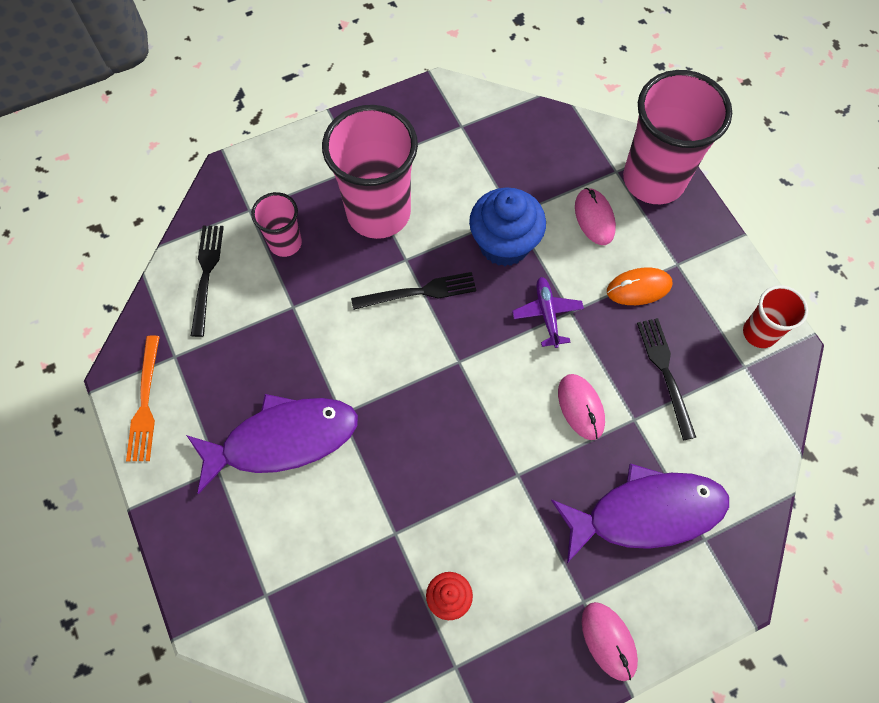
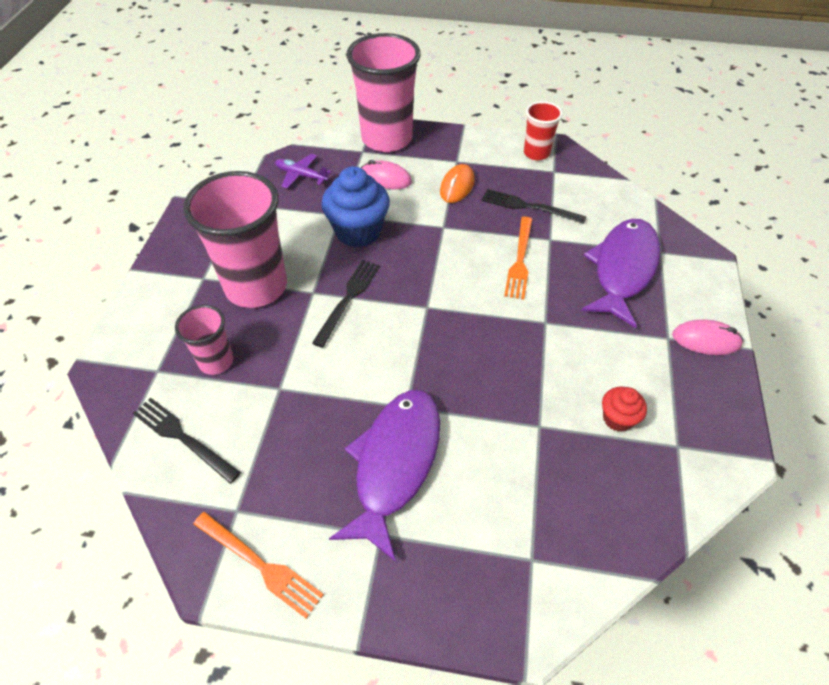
camera: 55 degrees left, 15 degrees down
(547, 314) = (434, 239): purple plane -> purple plane (301, 175)
(581, 407) = (520, 260): pink mouse -> orange fork

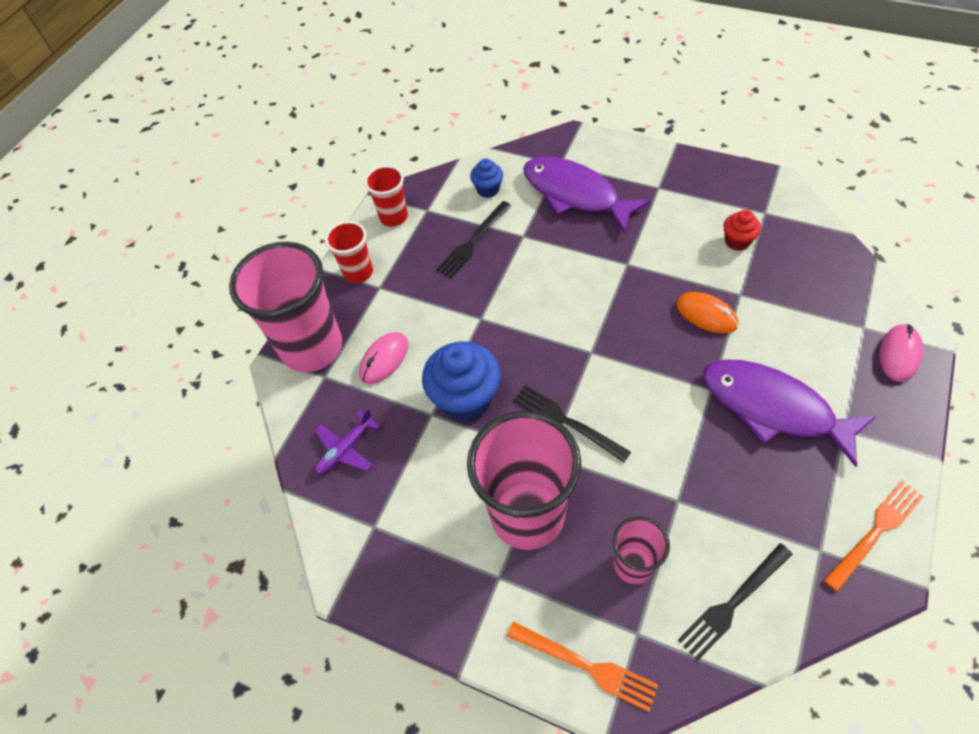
camera: 70 degrees left, 5 degrees up
(457, 186) = (421, 294): orange mouse -> orange mouse (706, 315)
(467, 146) = (358, 272): none -> red cup
(520, 260) = (545, 265): orange fork -> orange fork (586, 666)
(598, 205) = (488, 189): none -> blue cupcake
(706, 340) = (664, 165): pink mouse -> pink mouse (899, 354)

